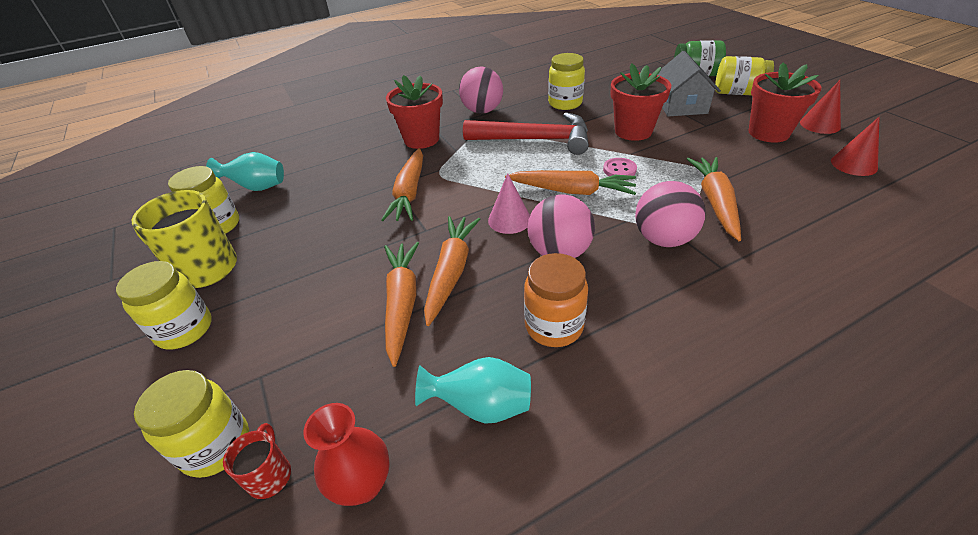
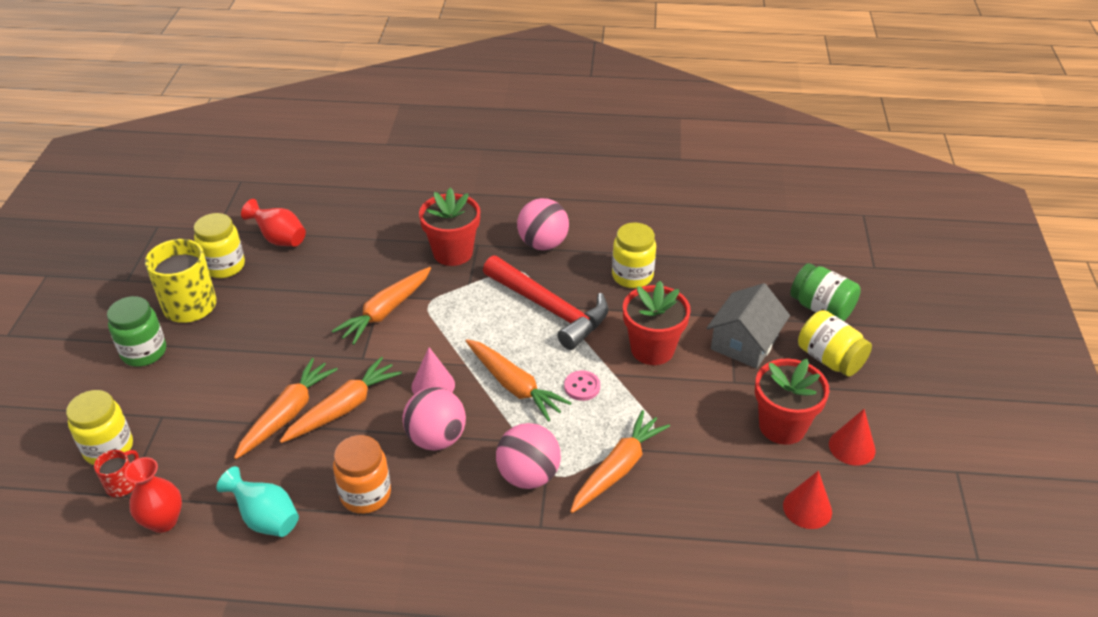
camera: 30 degrees right, 0 degrees up
(184, 329) = (144, 352): yellow jar -> green jar
(257, 187) = (279, 239): turquoise vase -> red vase

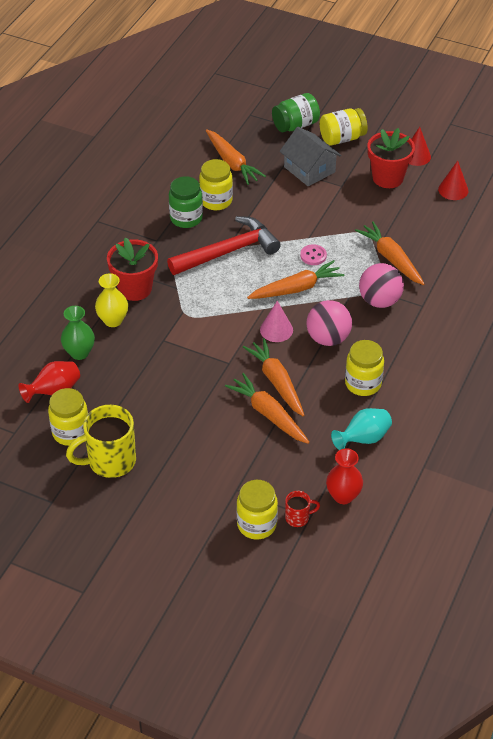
camera: 70 degrees left, 5 degrees up
(122, 484) = (298, 518): red mug -> red mug turned 120 degrees clockwise
(144, 352) = (155, 495): green jar -> green jar (186, 218)
(340, 240) = (79, 353): none -> green vase
(365, 494) = (363, 383): orange jar -> yellow jar
(385, 312) = (184, 341): orange carrot -> orange carrot (232, 163)
(397, 250) = (113, 320): none -> yellow vase
(543, 244) = (153, 237): pink ball -> none
(652, 349) = (294, 213): red flower pot -> none

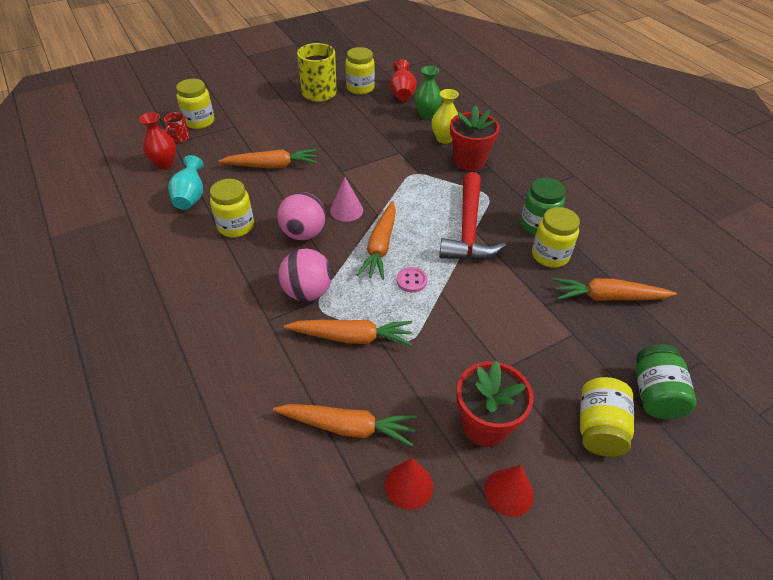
camera: 125 degrees right, 0 degrees up
(276, 382) = (295, 184): orange carrot -> orange carrot (348, 427)
(309, 169) = (554, 356): grey house -> none

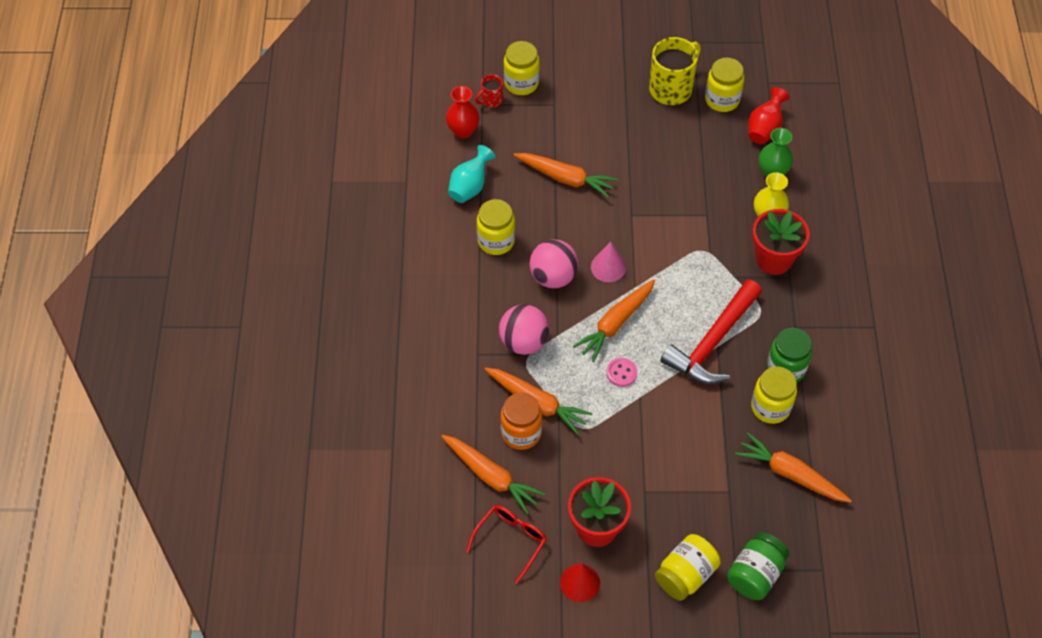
camera: 30 degrees right, 10 degrees up
(353, 370) = (521, 433): none -> orange jar
(409, 485) = (511, 541): red cone -> red glasses

